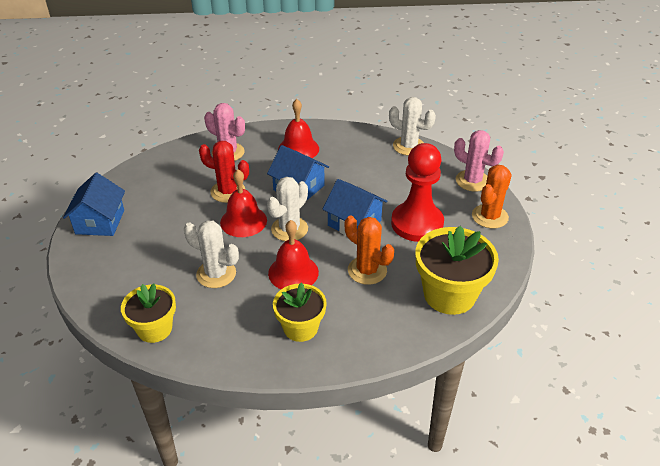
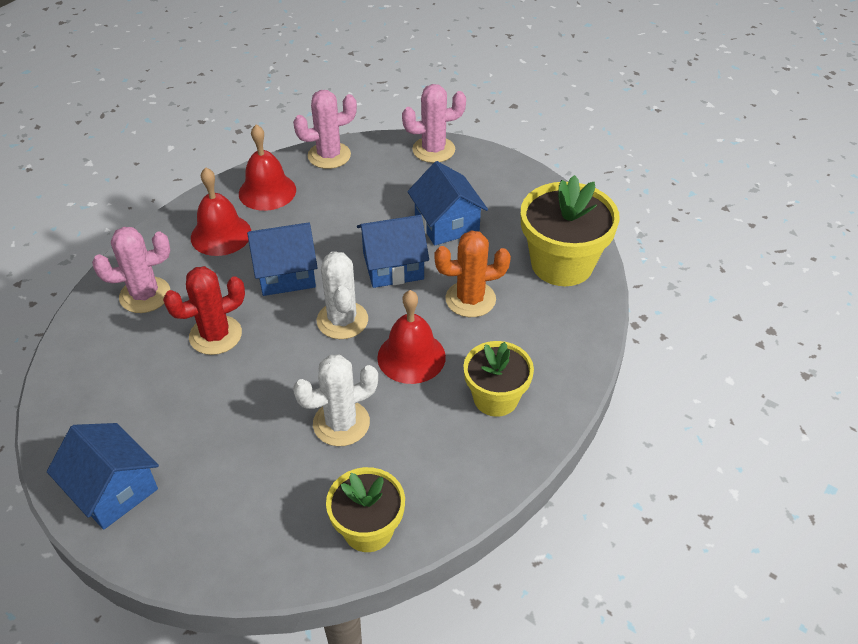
camera: 50 degrees left, 5 degrees up
(243, 221) = (283, 350): red bell -> red bell (267, 191)
(408, 146) = (329, 155): white cactus -> pink cactus
(417, 223) = (446, 223): red pawn -> blue house
(489, 216) = (493, 172): orange cactus -> none

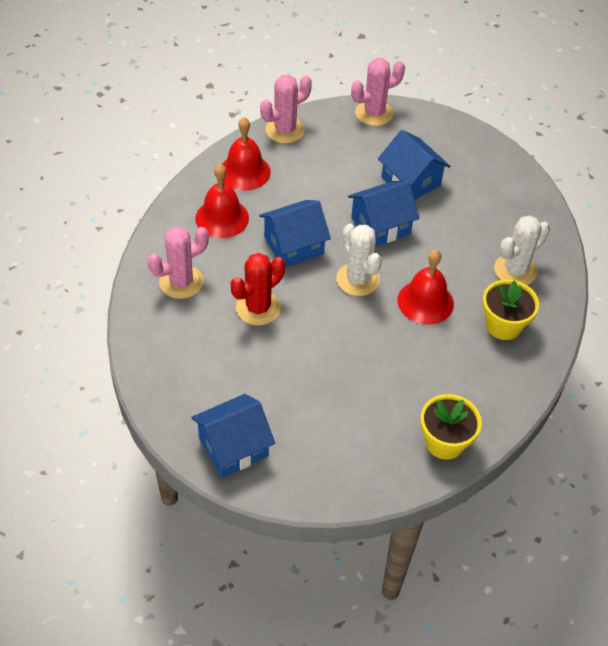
camera: 15 degrees left, 5 degrees up
(113, 490) = (233, 447): blue house -> blue house turned 60 degrees counterclockwise
(341, 423) = (391, 364): white cactus -> white cactus (515, 270)
(470, 299) = (454, 246): orange cactus -> none
(562, 264) = (517, 205): yellow flower pot -> none

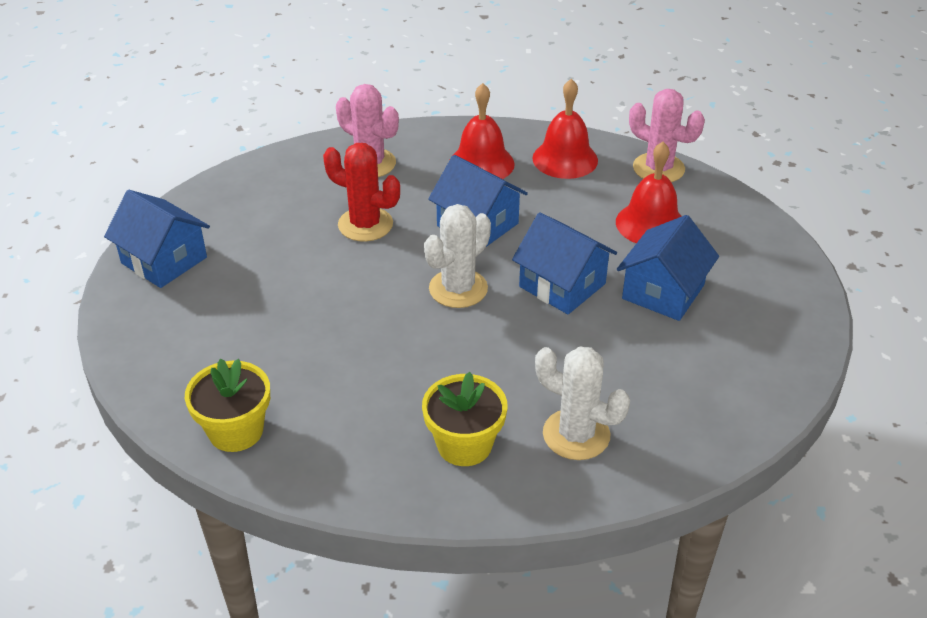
camera: 70 degrees right, 10 degrees down
(374, 113) = (758, 229): pink cactus -> none
(425, 302) = (459, 357): red bell -> red bell (650, 224)

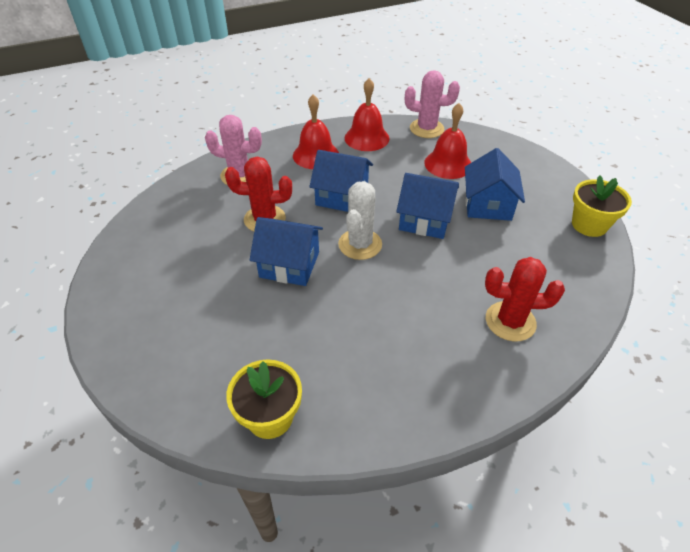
camera: 25 degrees left, 5 degrees up
(164, 260) = (123, 295): blue house -> blue house (289, 264)
(464, 445) = (445, 358): yellow flower pot -> yellow flower pot (589, 225)
(576, 435) = (510, 321): white cactus -> red cactus

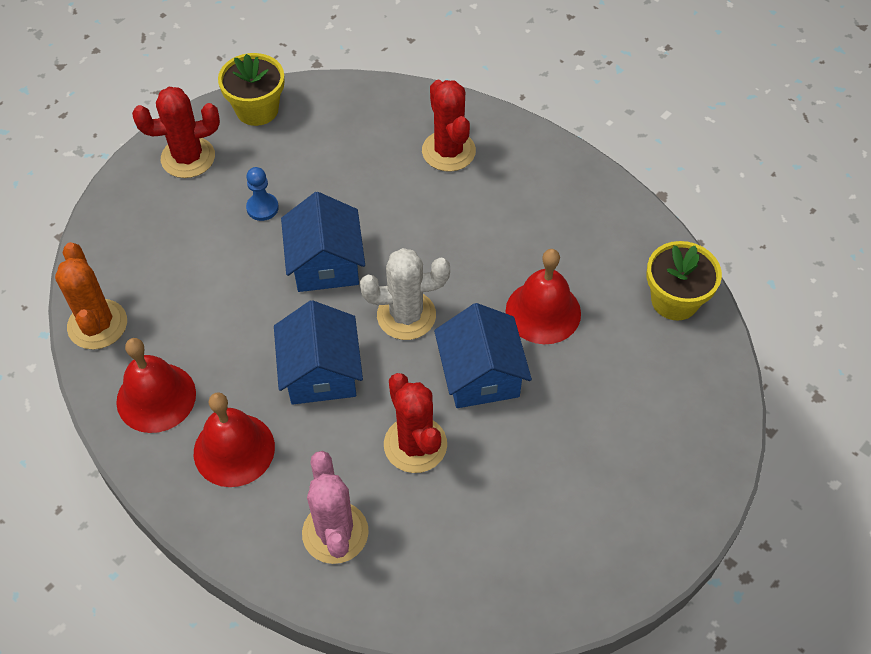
camera: 115 degrees left, 10 degrees up
(426, 129) = (97, 324): pink cactus -> orange cactus
(448, 164) = (187, 272): red bell -> red bell (543, 312)
(488, 205) = (262, 208): blue house -> blue pawn
(547, 183) = (188, 158): none -> red cactus

